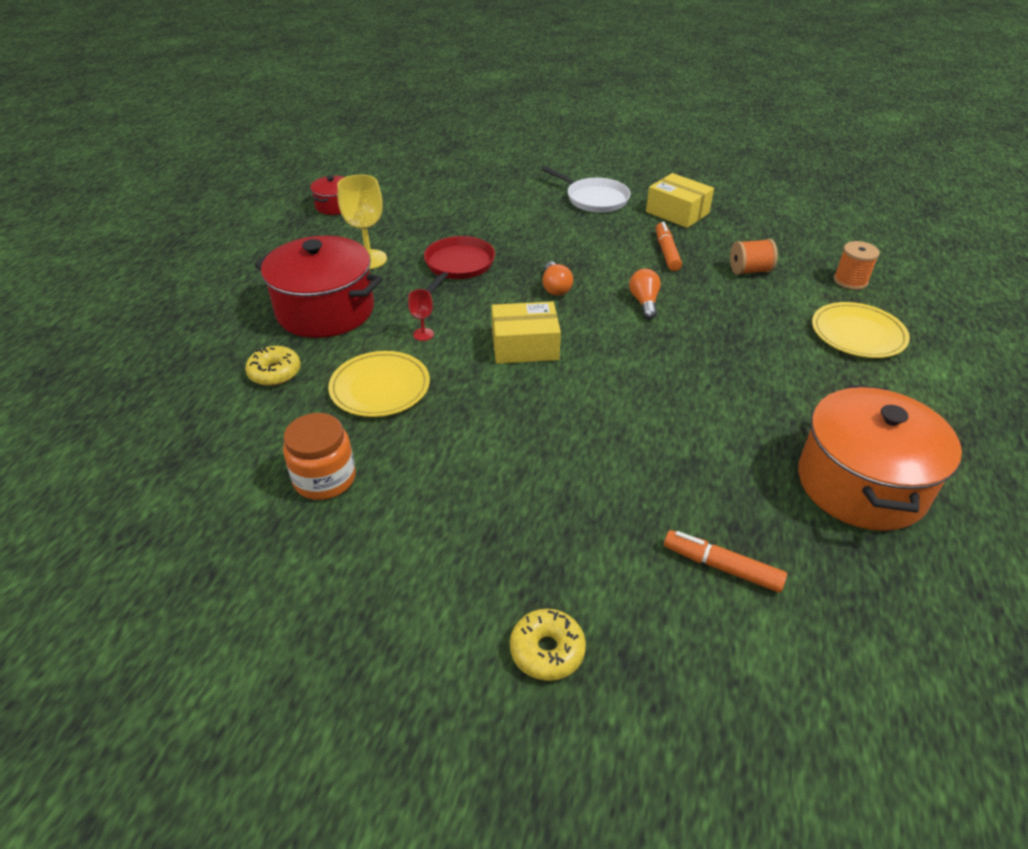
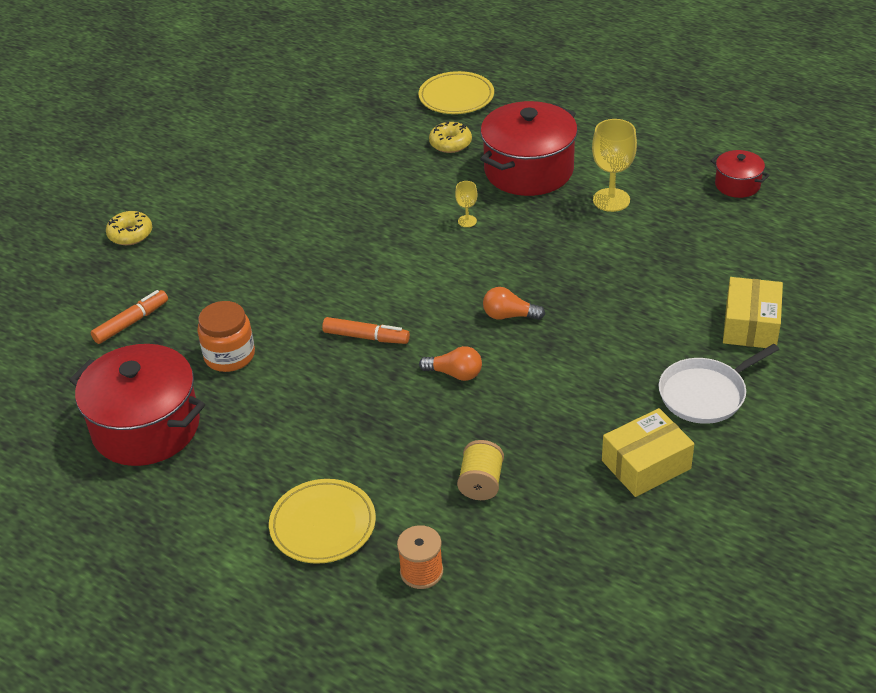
camera: 110 degrees right, 0 degrees up
(325, 479) = (320, 162): orange jar -> orange jar (229, 356)
(380, 388) = (404, 192): yellow plate -> yellow plate (456, 97)
(423, 334) = (467, 221): red goblet -> yellow goblet
(458, 265) = (578, 256): red pan -> none
(525, 346) = (421, 277): yellow box -> yellow box (750, 325)
(666, 252) = (549, 422): orange marker -> orange marker (366, 337)
(749, 271) = (481, 483): orange spool -> yellow spool
(861, 484) = (146, 427): orange pot -> red pot

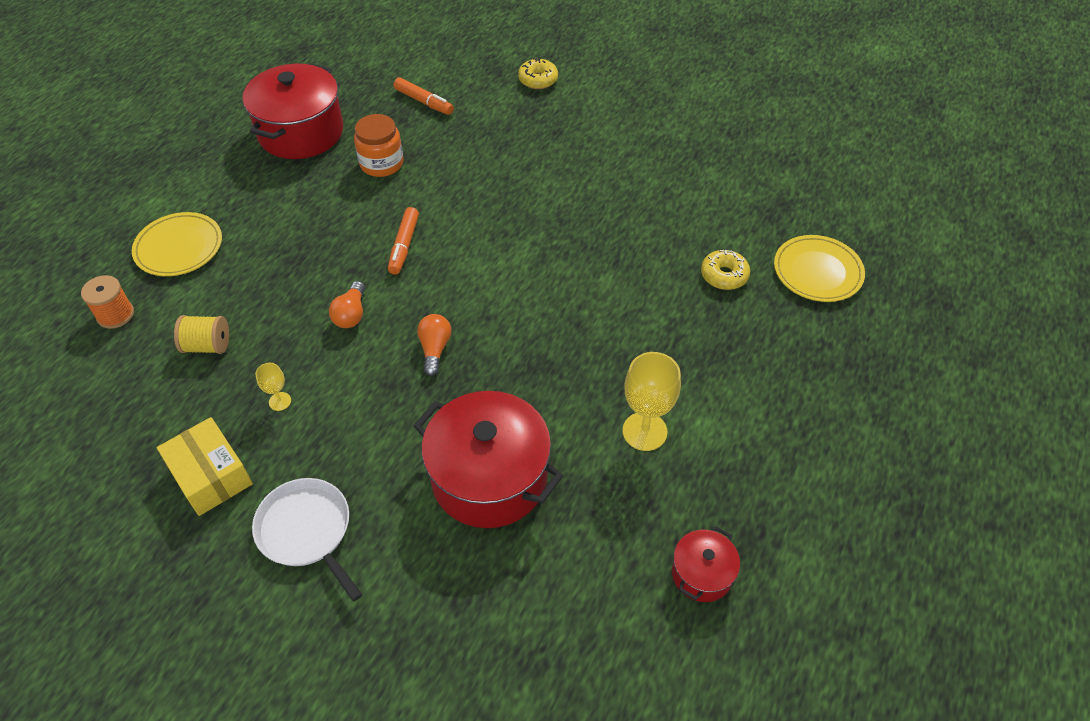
camera: 80 degrees right, 10 degrees up
(467, 221) = (586, 302): yellow goblet -> yellow goblet (280, 401)
(528, 170) = (687, 348): red pot -> red pot (489, 478)
(750, 325) = (420, 581): yellow box -> none

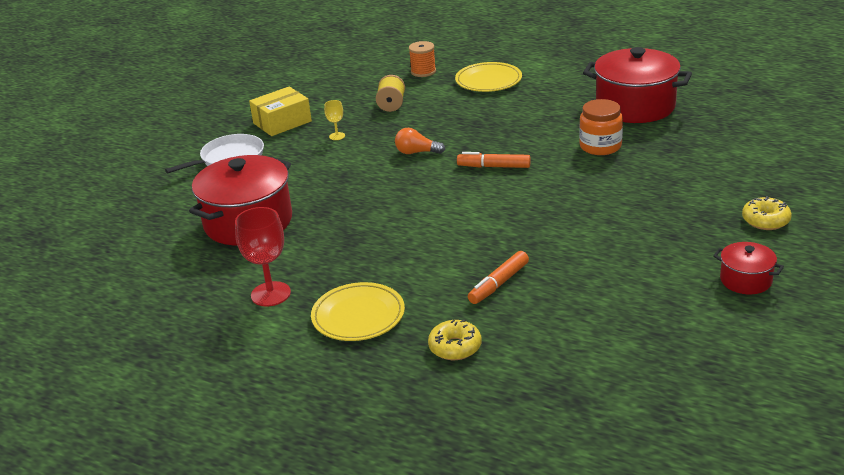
camera: 95 degrees right, 20 degrees down
(424, 102) = (700, 158): orange marker -> orange marker (498, 284)
(435, 349) = (376, 190): orange light bulb -> none
(644, 431) = (270, 294): yellow goblet -> red goblet
(701, 574) = (130, 321): red pot -> red pot (745, 280)
(817, 272) = (459, 419): yellow plate -> yellow plate (358, 316)

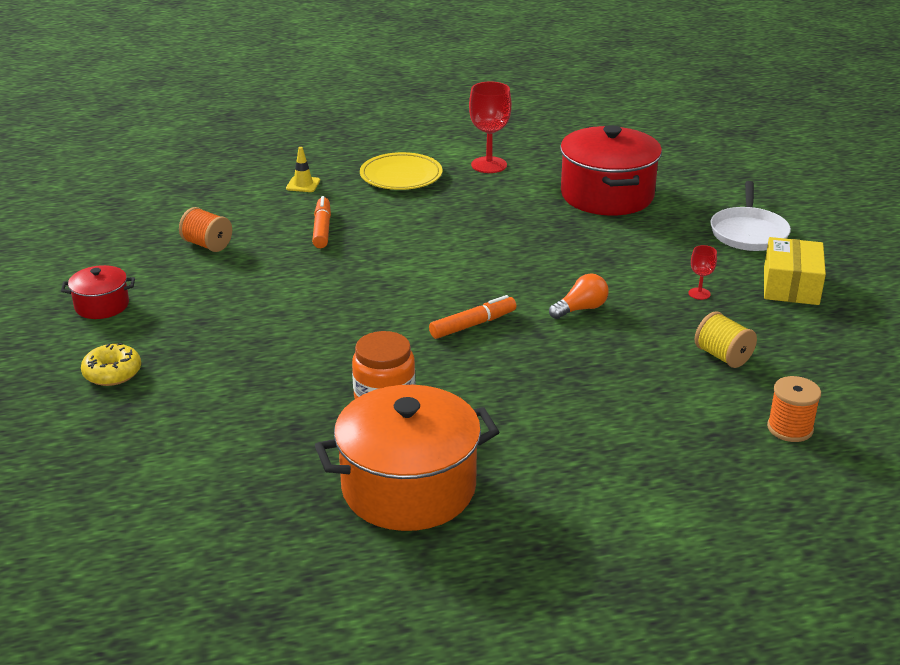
camera: 135 degrees right, 0 degrees up
(337, 136) = (699, 293): yellow goblet -> red goblet
(455, 347) = (303, 184): yellow donut -> yellow traffic cone
(488, 81) = (674, 450): yellow plate -> none
(612, 308) = (207, 245): none -> orange spool
(635, 106) = (408, 488): red pot -> orange pot

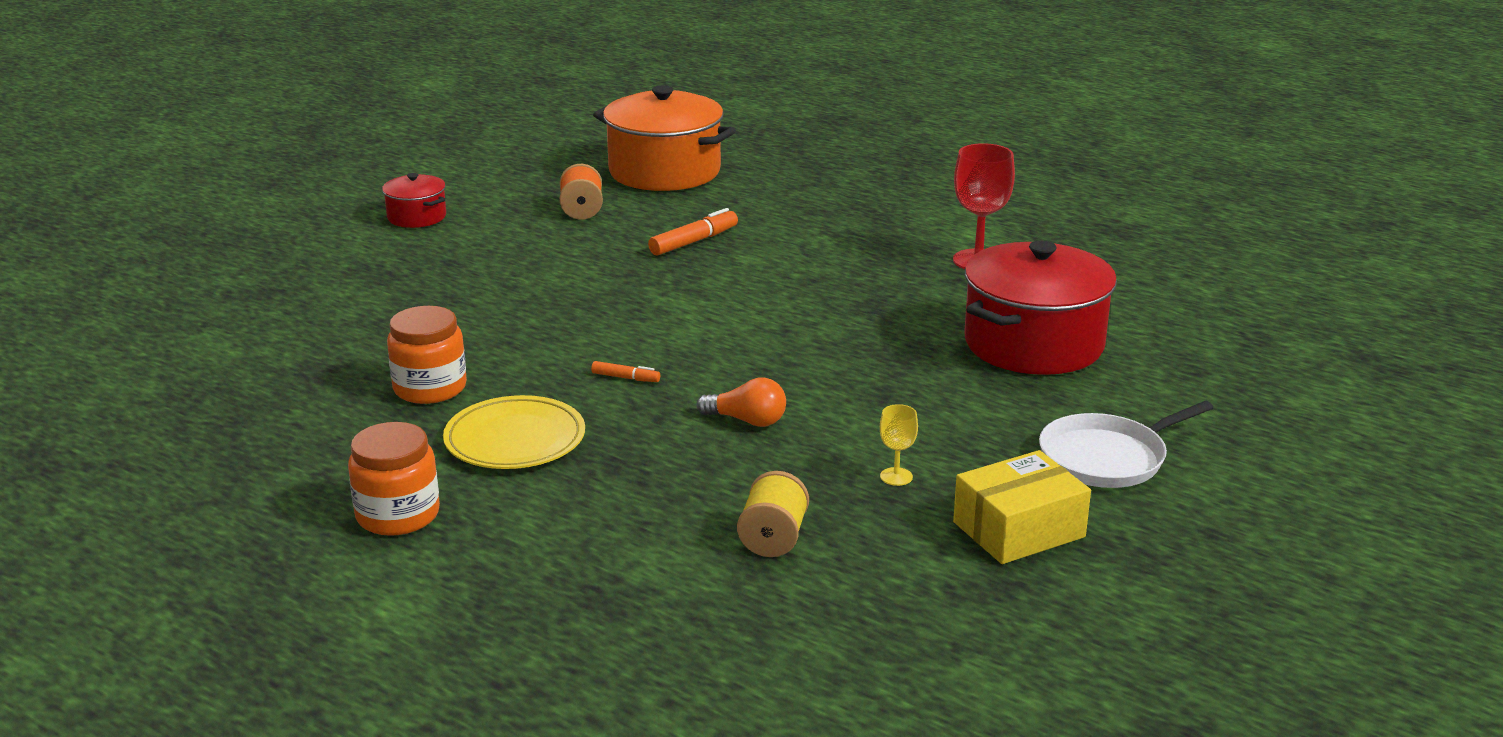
camera: 50 degrees right, 5 degrees down
(112, 373) = (319, 264): yellow donut -> none
(303, 184) = (765, 200): yellow traffic cone -> none
(401, 176) = (867, 232): yellow plate -> yellow plate (515, 440)
(408, 488) = (294, 456): orange pot -> orange pot (664, 172)
(473, 325) = (625, 378): orange marker -> orange marker, size x0.57
(544, 473) = (398, 515): none -> orange jar
(699, 293) = (896, 476): red goblet -> yellow goblet
(790, 428) = (672, 634): orange spool -> none

